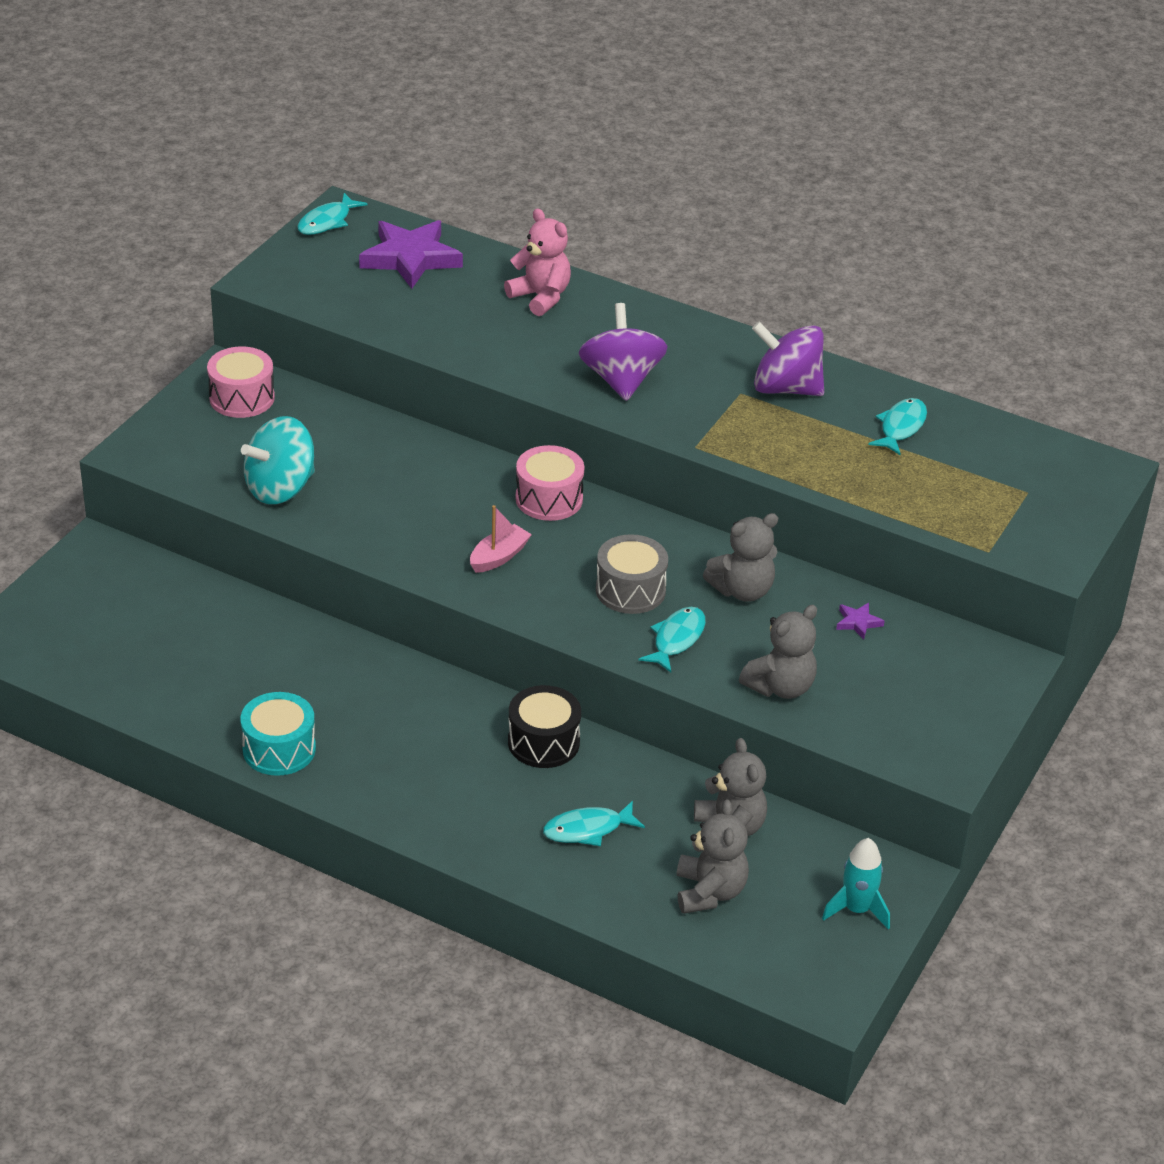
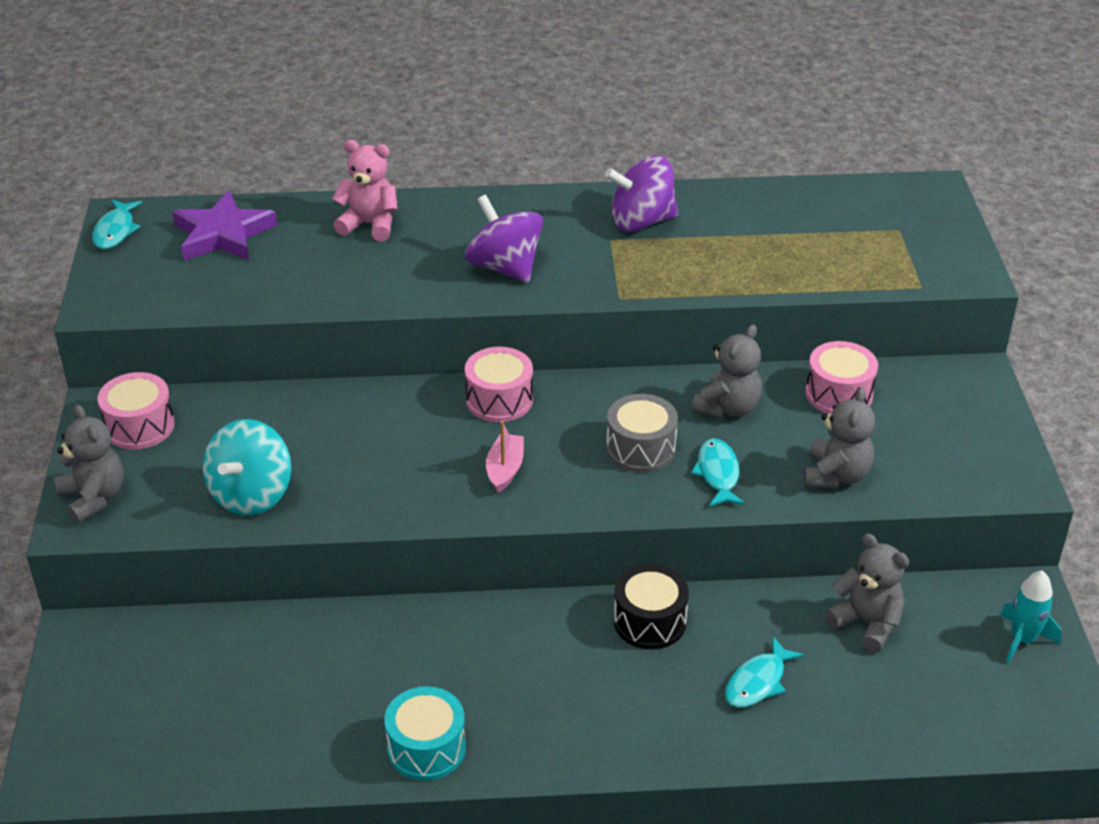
camera: 30 degrees left, 0 degrees up
(709, 892) = (903, 686): grey teddy bear -> grey teddy bear (94, 498)
(858, 622) = (839, 394): purple star -> pink drum
(901, 427) = (758, 217): turquoise fish -> none

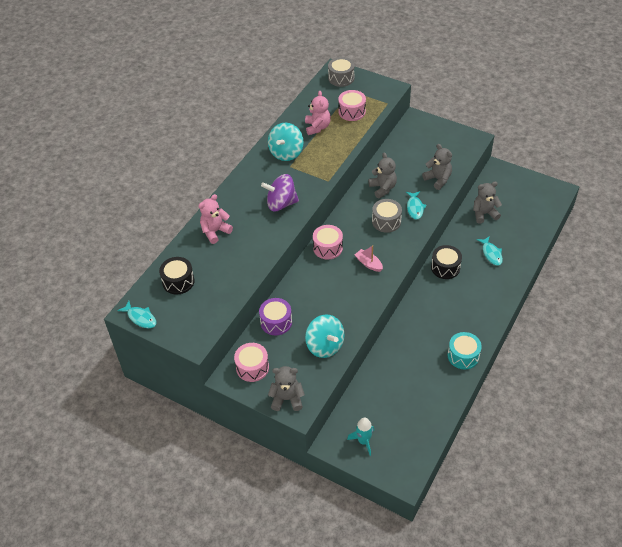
camera: 55 degrees left, 10 degrees up
(223, 234) = (178, 281): purple star -> black drum
(264, 411) = (276, 322): none -> purple drum
(641, 221) = (286, 153): purple spinning top -> turquoise spinning top
(718, 474) = (415, 208): turquoise fish -> turquoise fish turned 120 degrees counterclockwise
(749, 230) = (317, 127): none -> pink teddy bear
(839, 394) = (398, 157): pink drum -> pink drum (352, 112)
(920, 203) = (341, 78): none -> grey drum
(1022, 639) = (516, 182): turquoise rocket -> turquoise rocket (363, 441)

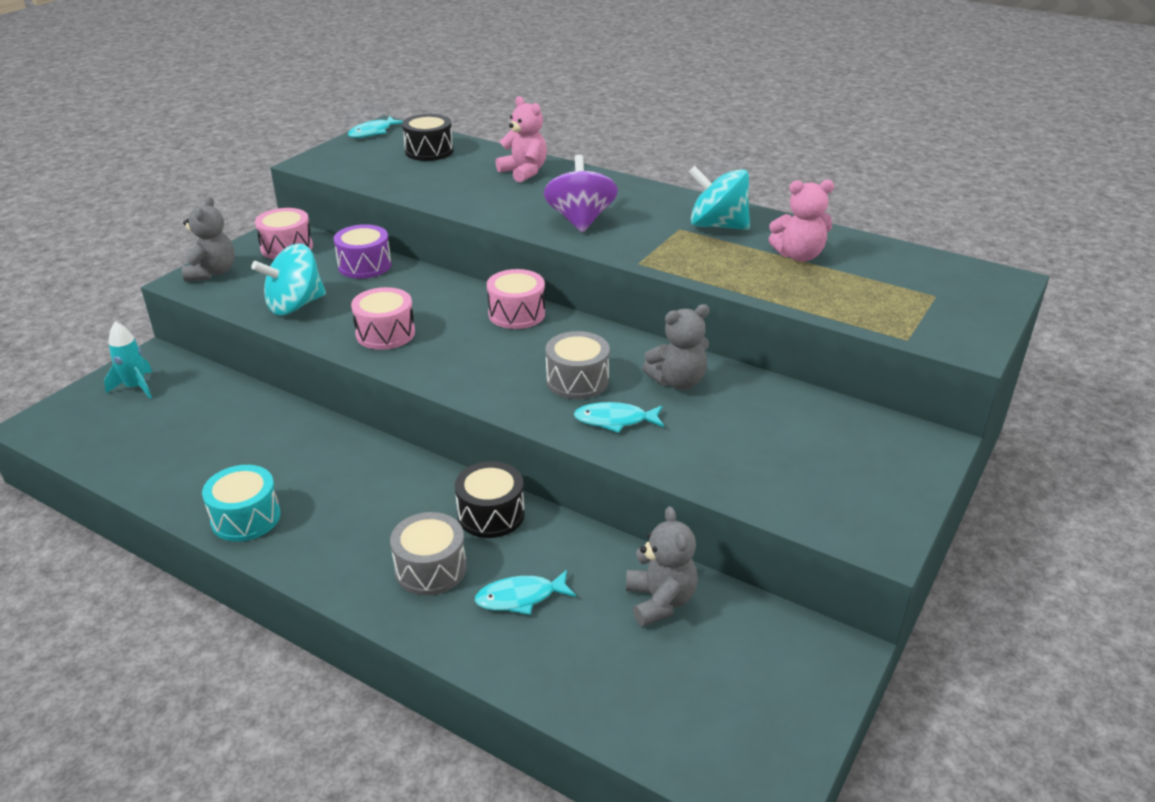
camera: 90 degrees right, 15 degrees down
(341, 78) = (978, 285): grey drum -> grey drum (430, 569)
(352, 112) = (861, 294): pink drum -> pink drum (385, 333)
(368, 264) = (465, 355): pink boat -> none
(438, 179) = (711, 462): grey teddy bear -> none

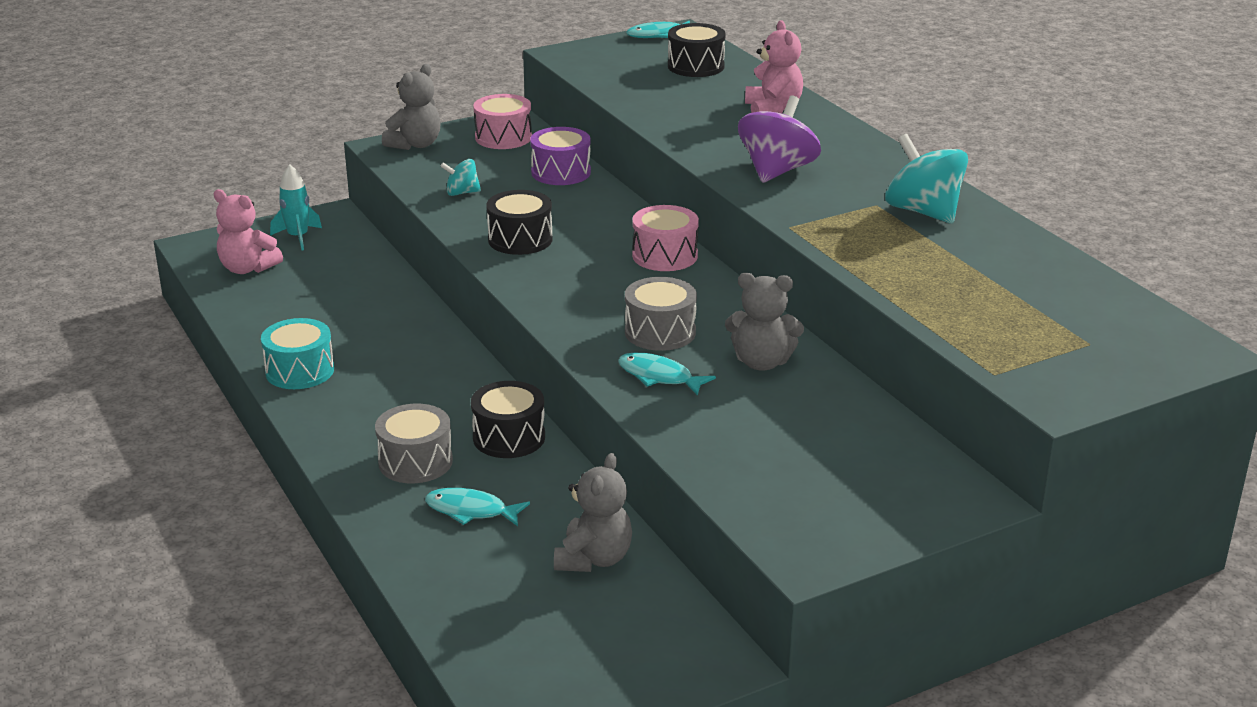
camera: 30 degrees right, 5 degrees down
(295, 305) = (462, 193): turquoise spinning top -> turquoise spinning top, size x0.53
(385, 333) = (520, 239): pink drum -> black drum
(799, 256) = (979, 264): pink teddy bear -> pink teddy bear (247, 268)

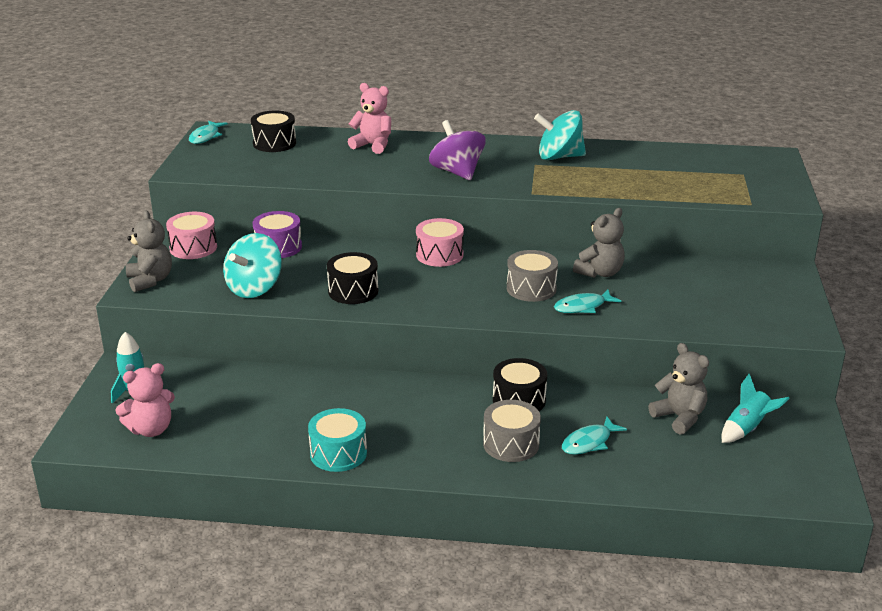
camera: 55 degrees left, 0 degrees up
(462, 193) = (254, 288): turquoise spinning top -> turquoise spinning top, size x1.88
(625, 619) = (747, 429): none -> turquoise rocket

